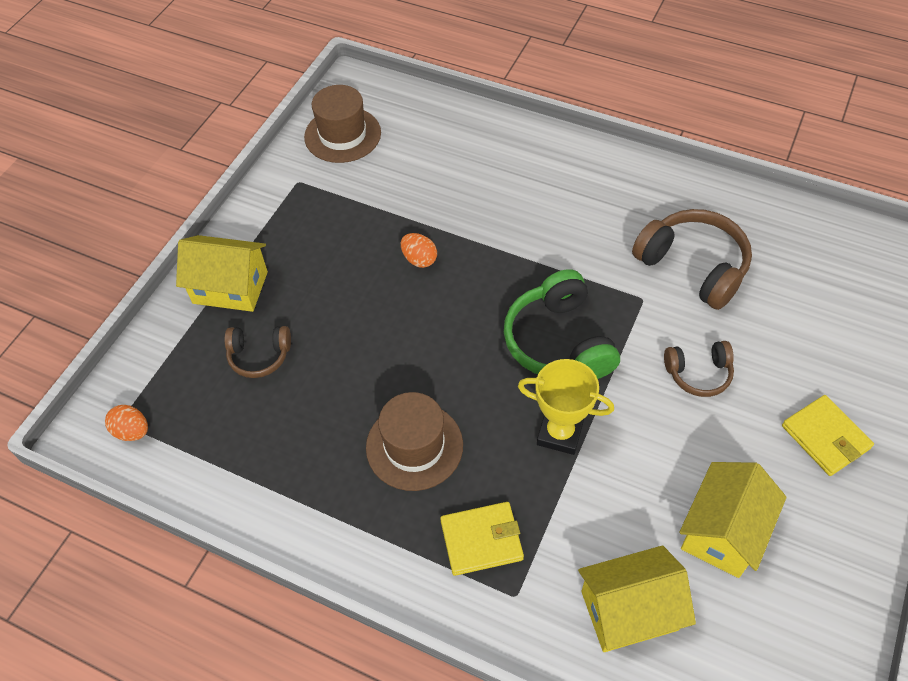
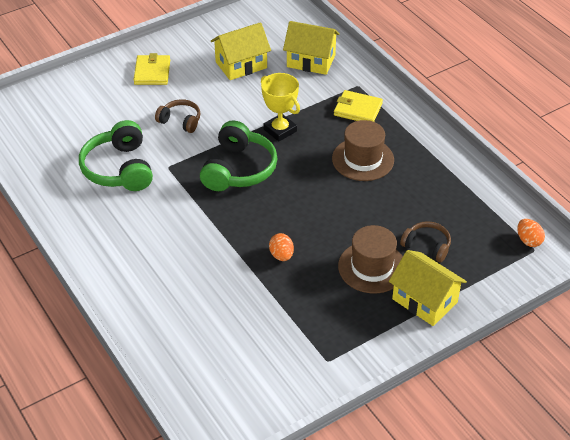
camera: 150 degrees left, 10 degrees down
(342, 135) = (264, 386): brown hat -> brown hat (372, 267)
(693, 266) = (119, 169): brown headphones -> green headphones

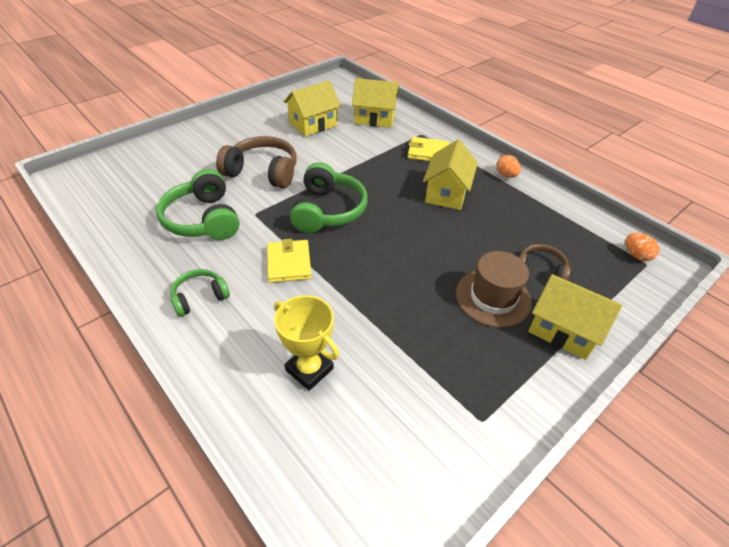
camera: 10 degrees left, 0 degrees up
(113, 242) = (200, 297): none -> green headphones
(152, 72) = (231, 134): yellow wallet -> yellow wallet (289, 263)
(180, 121) = (263, 172): brown headphones -> brown headphones, size x1.75
(280, 130) = (361, 174): yellow trophy -> yellow trophy (309, 369)
(281, 255) = (392, 294): orange egg -> orange egg (506, 175)
(363, 159) = (446, 193): brown hat -> yellow house

